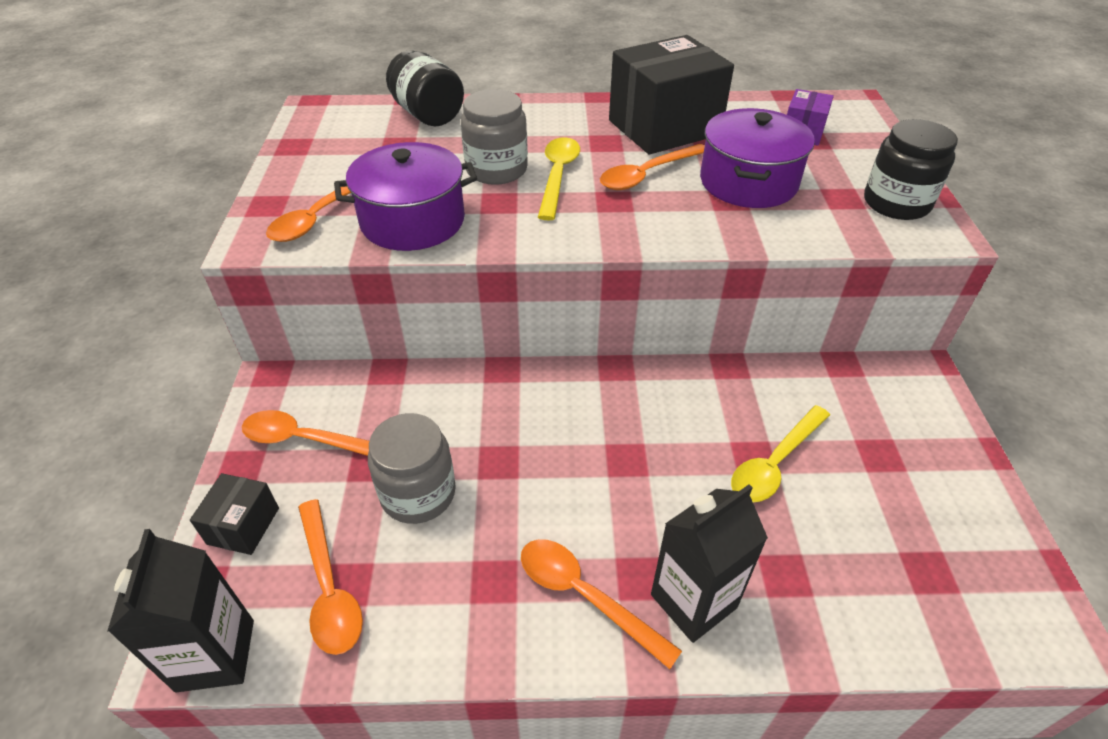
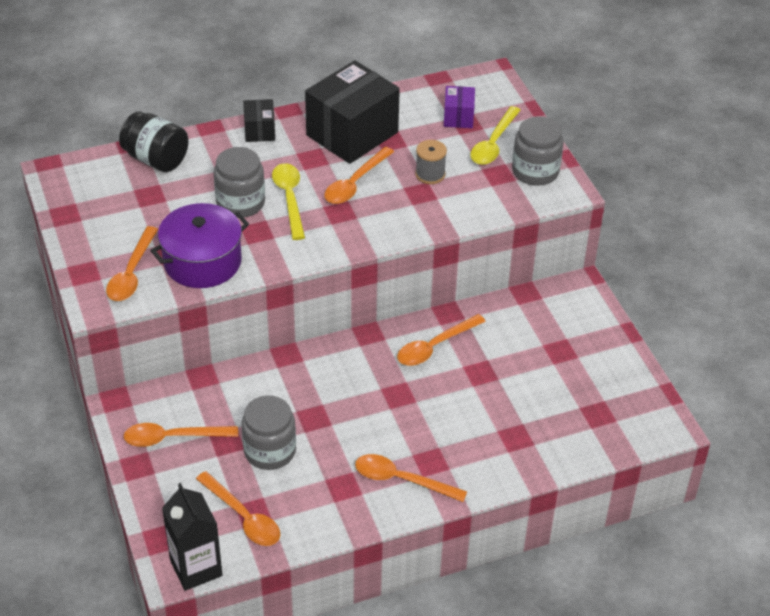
camera: 20 degrees left, 0 degrees up
(243, 526) = (165, 499): black box -> black box (259, 131)
(693, 601) = (466, 465): black carton -> none
(699, 405) = (435, 346): none -> orange spoon
(748, 182) = (430, 174): purple pot -> grey spool
(775, 463) = (495, 373): yellow spoon -> yellow spoon (493, 143)
(896, 203) = (535, 171): black jar -> grey jar

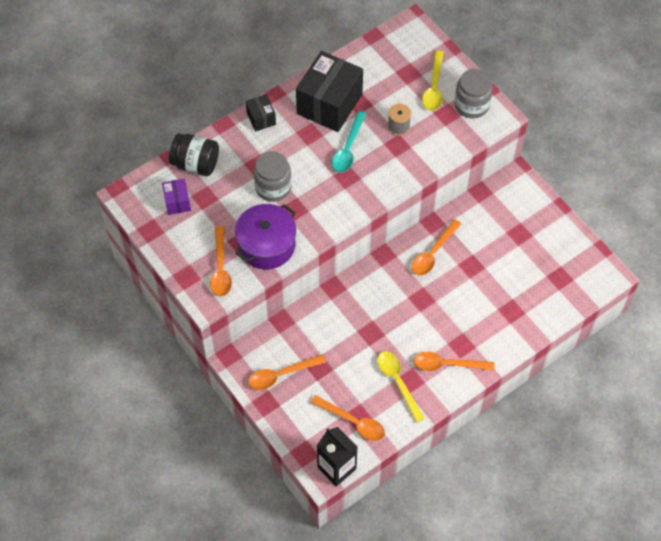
camera: 15 degrees left, 15 degrees up
(270, 451) = (351, 367): grey jar -> none
(289, 199) = (306, 174): yellow spoon -> yellow spoon (398, 382)
(355, 183) = (348, 148): orange spoon -> turquoise spoon
(458, 117) = (400, 69): purple box -> purple box (177, 202)

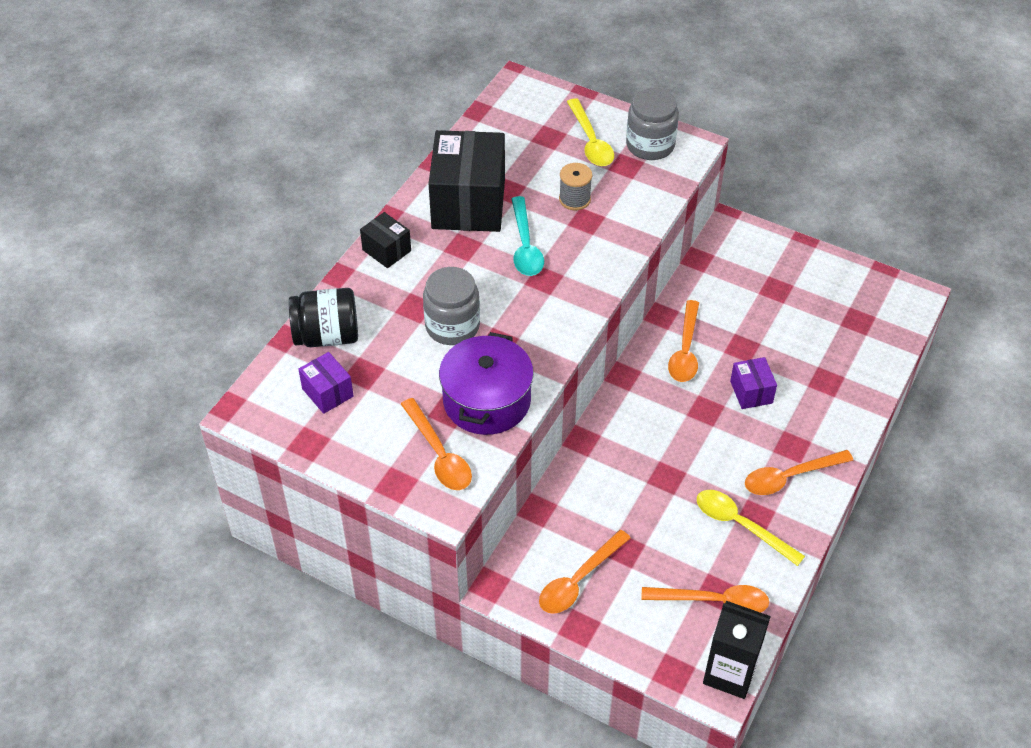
camera: 25 degrees left, 10 degrees down
(458, 299) = (751, 392): none -> purple box

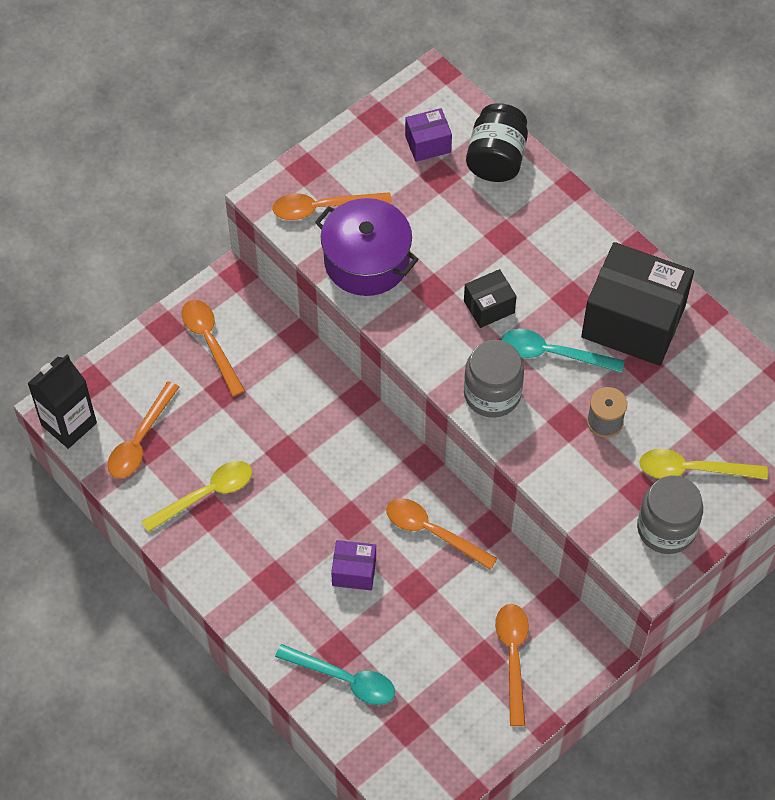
camera: 110 degrees right, 10 degrees up
(386, 250) = (590, 233): black box -> black box (489, 307)
(452, 326) = (468, 260): grey jar -> grey jar (492, 394)
(789, 477) = (239, 561): orange spoon -> orange spoon (513, 657)
(847, 370) = (344, 679): none -> turquoise spoon

